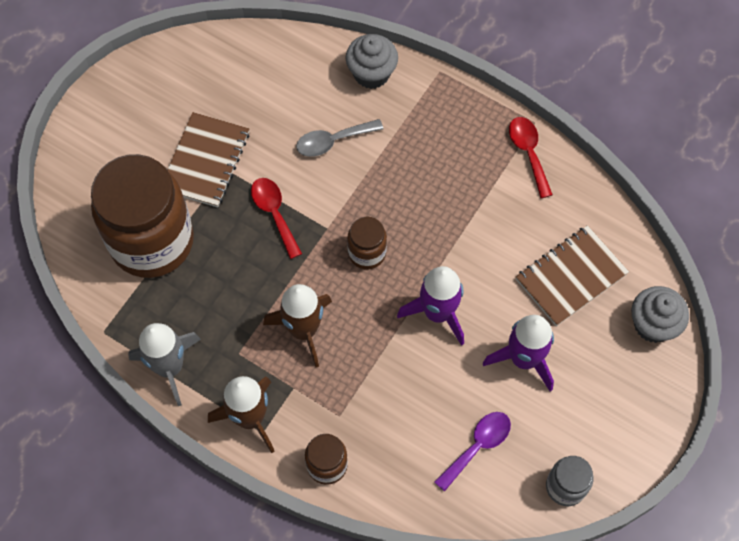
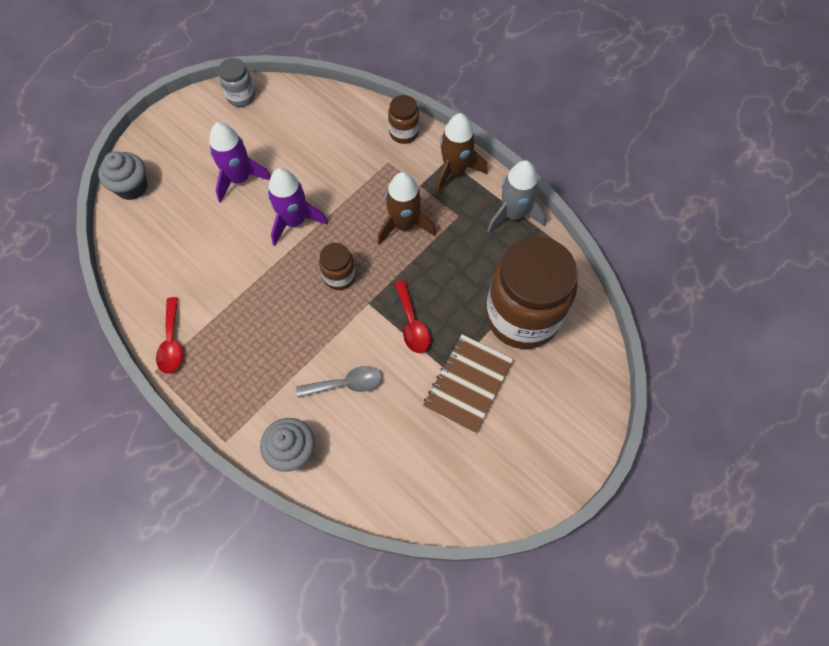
camera: 170 degrees left, 0 degrees up
(477, 446) = (293, 128): purple spoon -> none
(571, 277) = (179, 231): brown notebook -> none

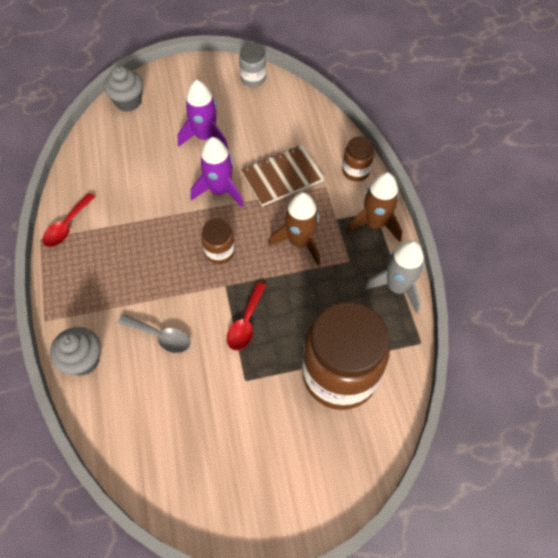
camera: 35 degrees right, 5 degrees down
(468, 384) = (252, 400): brown notebook -> brown notebook (282, 177)

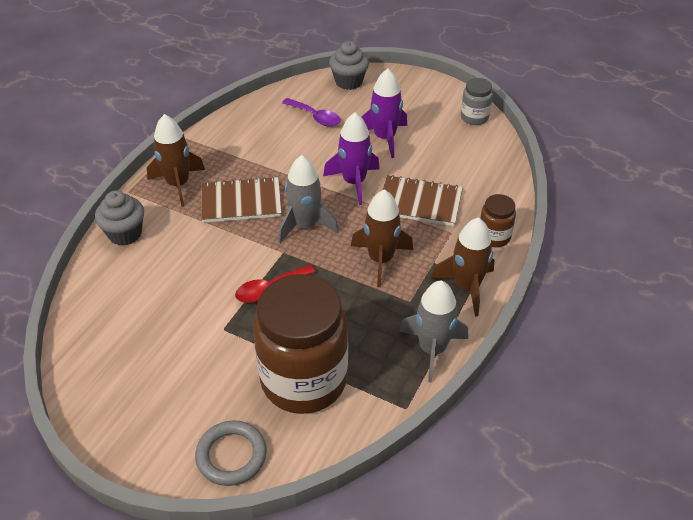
camera: 40 degrees right, 15 degrees down
(67, 226) = (211, 140): red spoon -> none
(82, 285) = (178, 184): none -> brown rocket
(133, 151) = (315, 117): none -> purple spoon
(150, 265) = (241, 202): none -> brown notebook
(160, 336) = (195, 254): grey spoon -> none
(219, 252) = (305, 225): brown jar -> grey rocket
(348, 469) = (231, 455): none -> grey ring

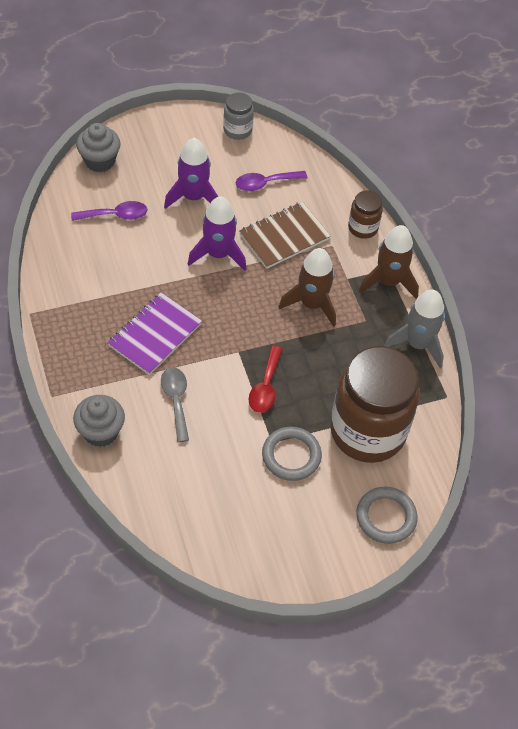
camera: 50 degrees left, 10 degrees up
(178, 184) = (84, 358): brown rocket -> none
(197, 251) = (176, 400): none -> grey spoon
(223, 349) = (291, 456): none -> grey ring
(241, 202) = (155, 335): brown notebook -> purple notebook
(305, 225) = (227, 318): grey rocket -> none
(451, 161) = (265, 183): none -> purple spoon

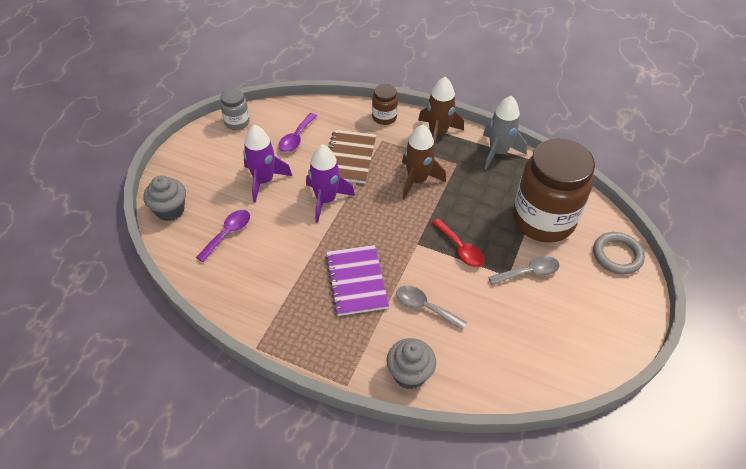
camera: 45 degrees left, 5 degrees down
(291, 456) = (528, 272): grey ring -> grey spoon

